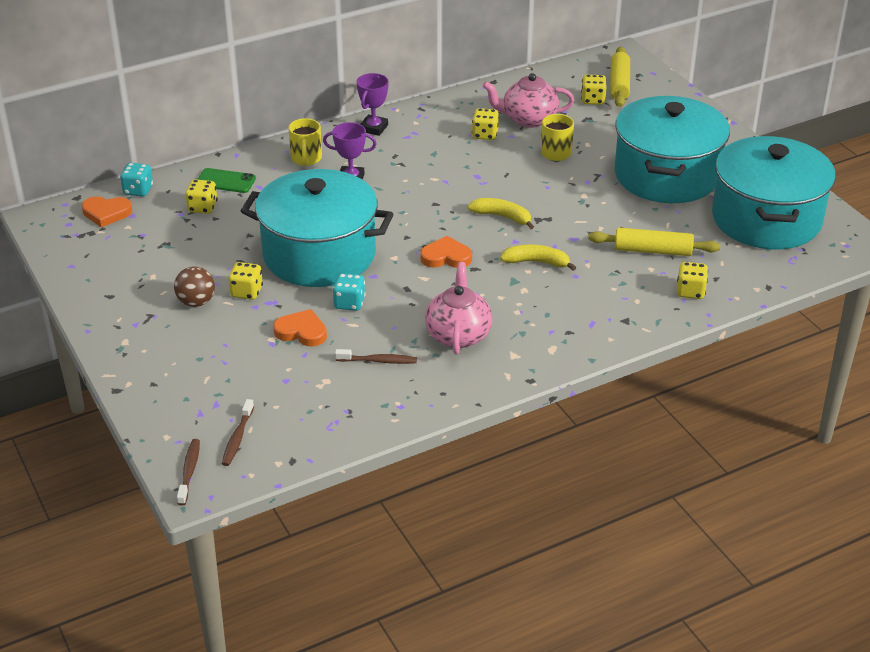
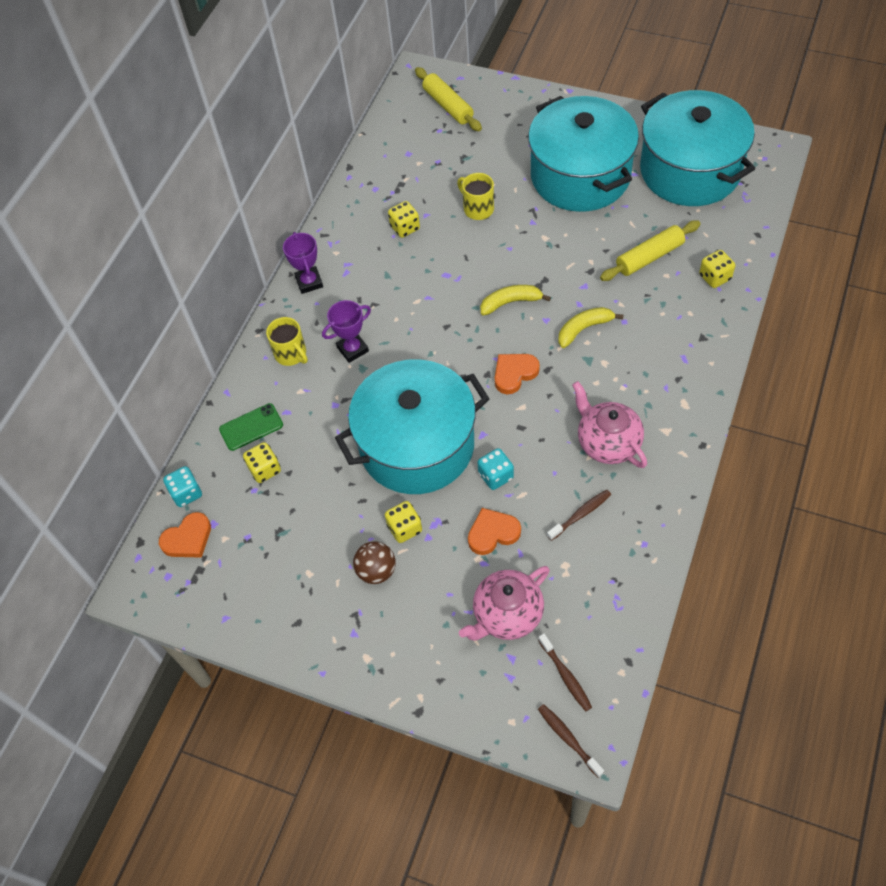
camera: 35 degrees left, 20 degrees up
(528, 119) = (420, 189): pink teapot -> pink teapot (507, 615)
(593, 100) = (446, 135): yellow dice -> none

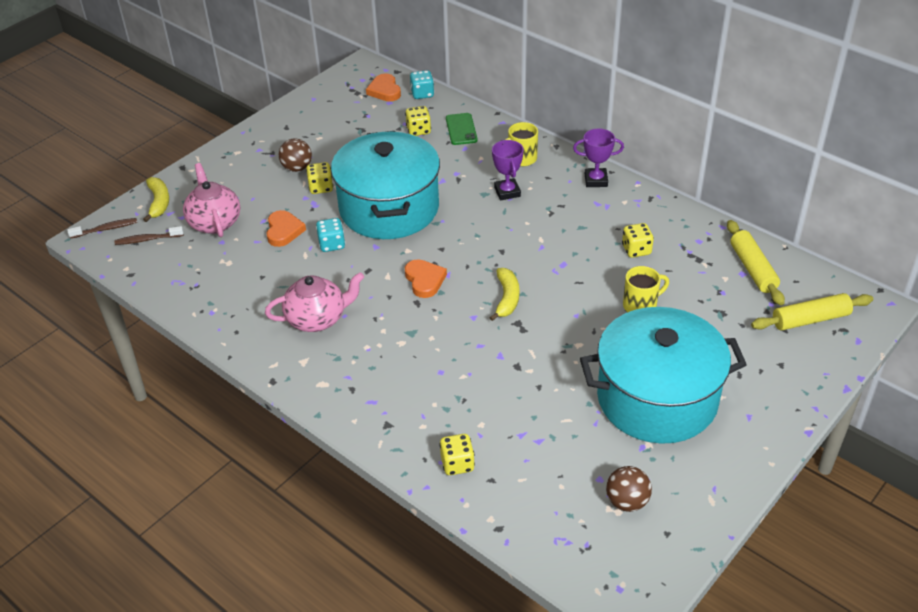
camera: 105 degrees right, 15 degrees down
(581, 514) = (263, 283): brown toothbrush -> none
(584, 329) = (447, 340): yellow banana -> yellow banana (159, 202)
(649, 257) = (512, 418): yellow rolling pin -> yellow rolling pin (753, 269)
(690, 170) = (627, 502): turquoise pot -> brown ball

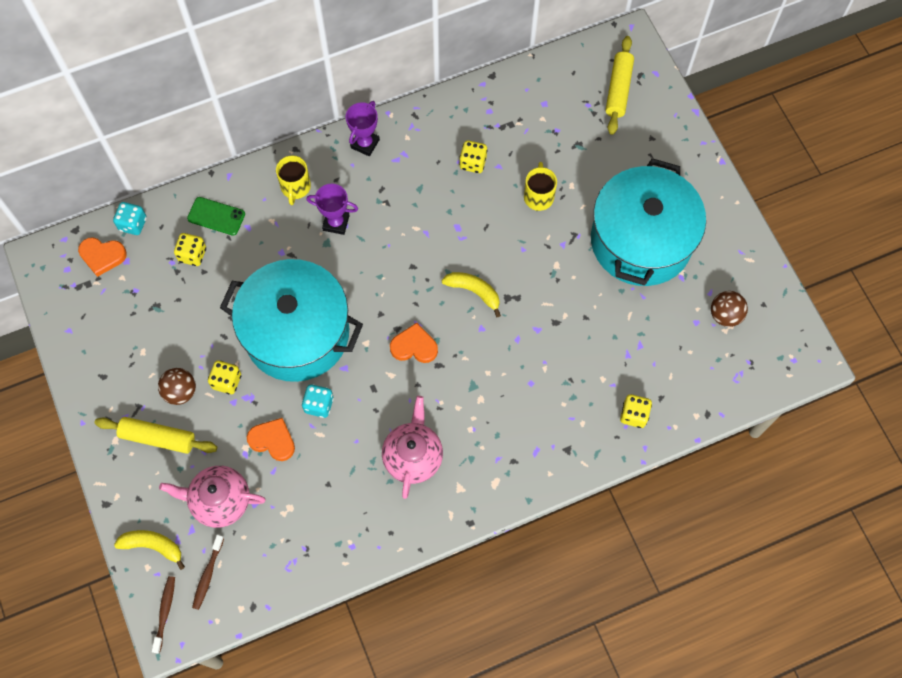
camera: 65 degrees left, 25 degrees up
(753, 269) = (543, 93): yellow rolling pin -> yellow rolling pin (158, 437)

